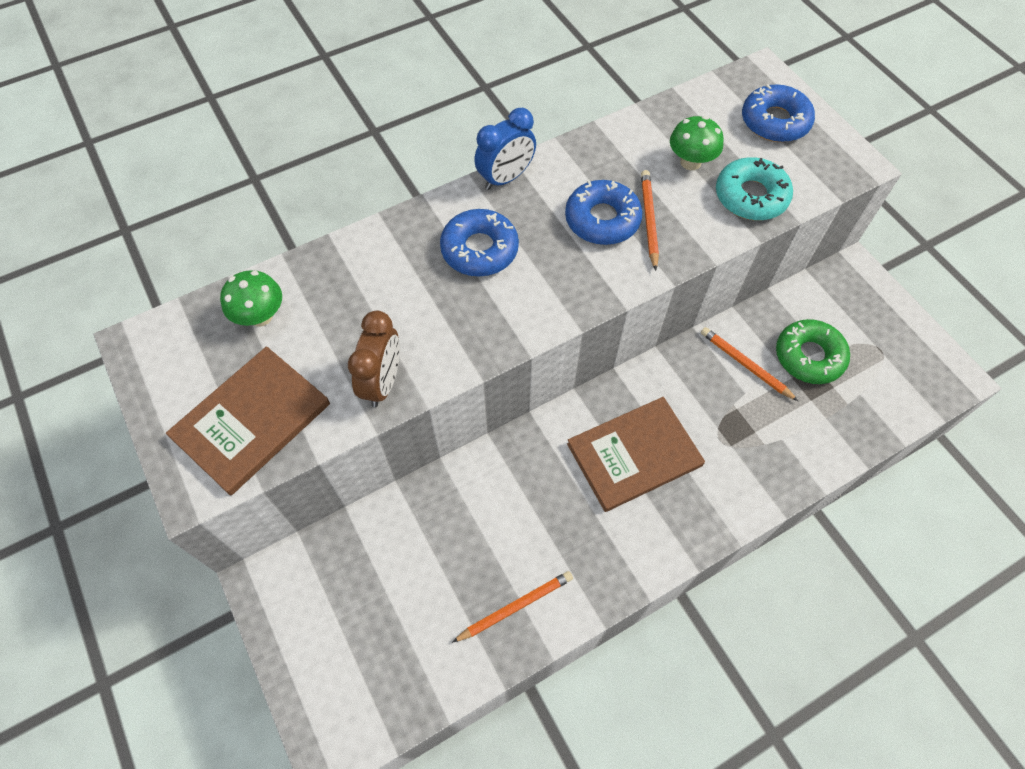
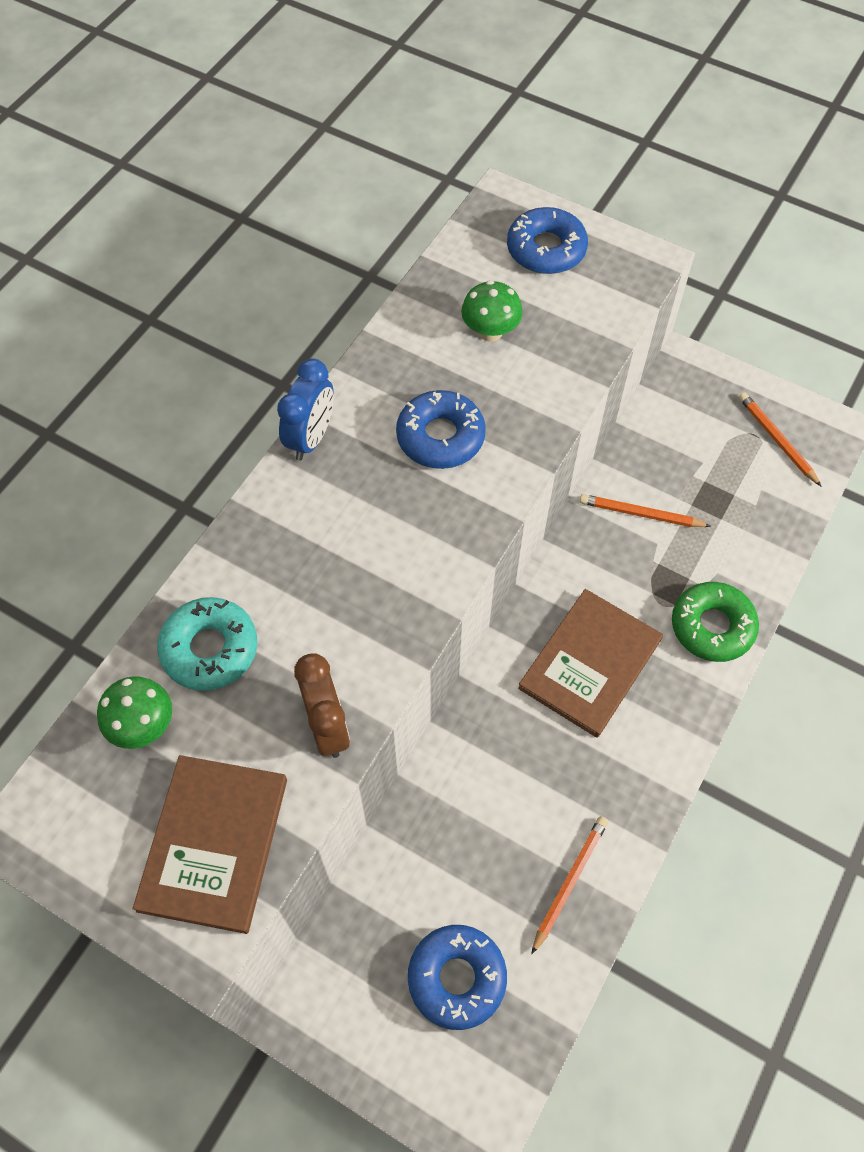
camera: 30 degrees left, 0 degrees up
(479, 249) = (335, 531): blue donut -> blue donut (457, 978)
(649, 220) = (487, 415): orange pencil -> orange pencil (776, 440)
(751, 196) = (570, 342): turquoise donut -> turquoise donut (210, 649)
(809, 356) = (694, 475): green donut -> green donut (712, 626)

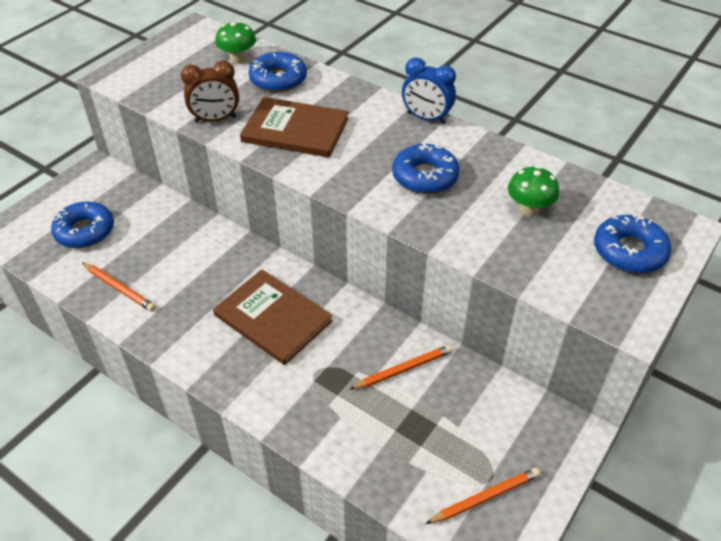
camera: 95 degrees right, 15 degrees down
(210, 649) = (278, 79): turquoise donut -> blue donut
(214, 844) = (162, 81): brown book -> brown book (295, 130)
(640, 514) = (403, 369): orange pencil -> orange pencil turned 45 degrees clockwise
(712, 626) = (289, 403): green donut -> none

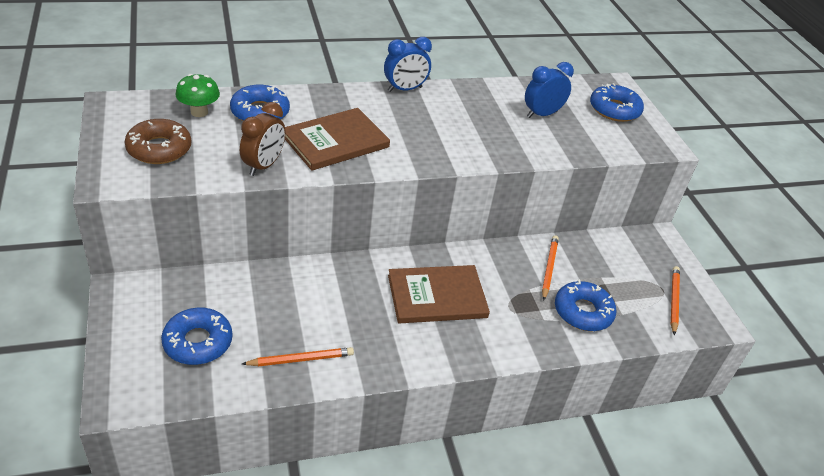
camera: 55 degrees left, 5 degrees down
(172, 72) = (159, 149): none -> brown donut
(425, 176) = (462, 126): blue donut -> blue donut (583, 312)
(529, 209) = (542, 114): green mushroom -> blue clock

